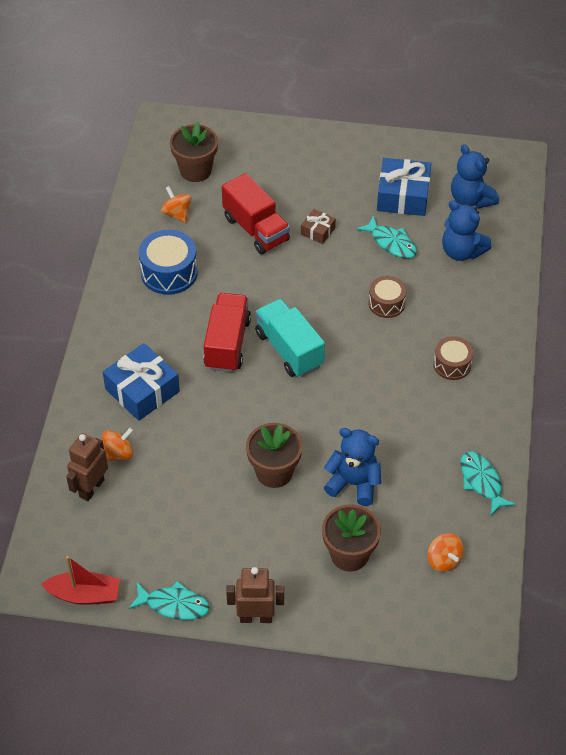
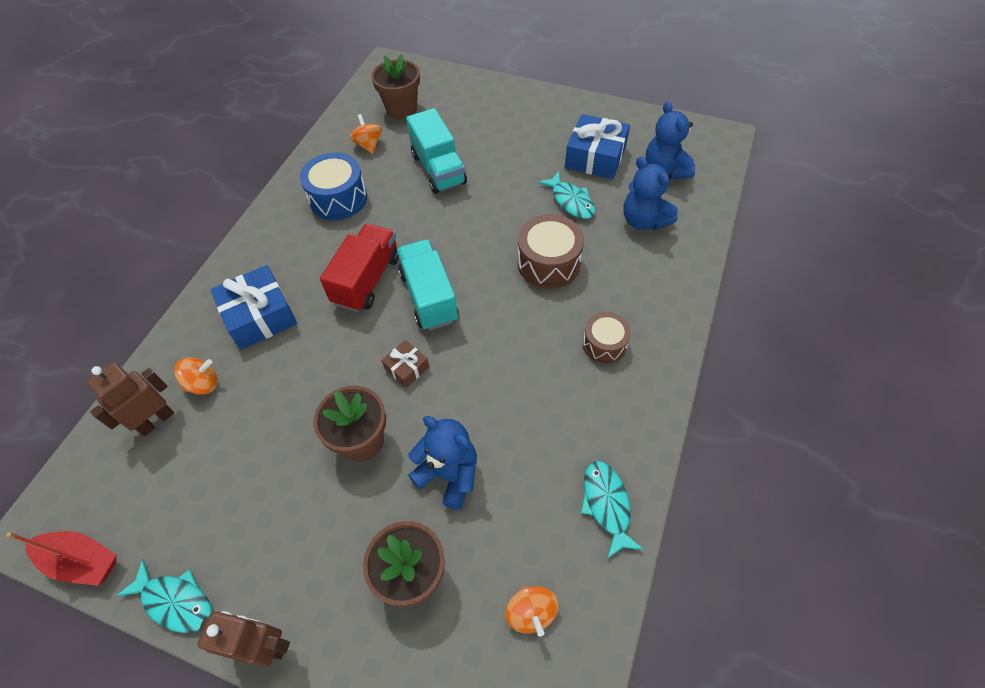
camera: 15 degrees right, 5 degrees up
(256, 229) = (438, 169): red truck -> turquoise truck
(318, 231) = (499, 179): brown gift -> brown gift (407, 368)
(386, 303) = (548, 263): brown drum -> brown drum, size x1.57

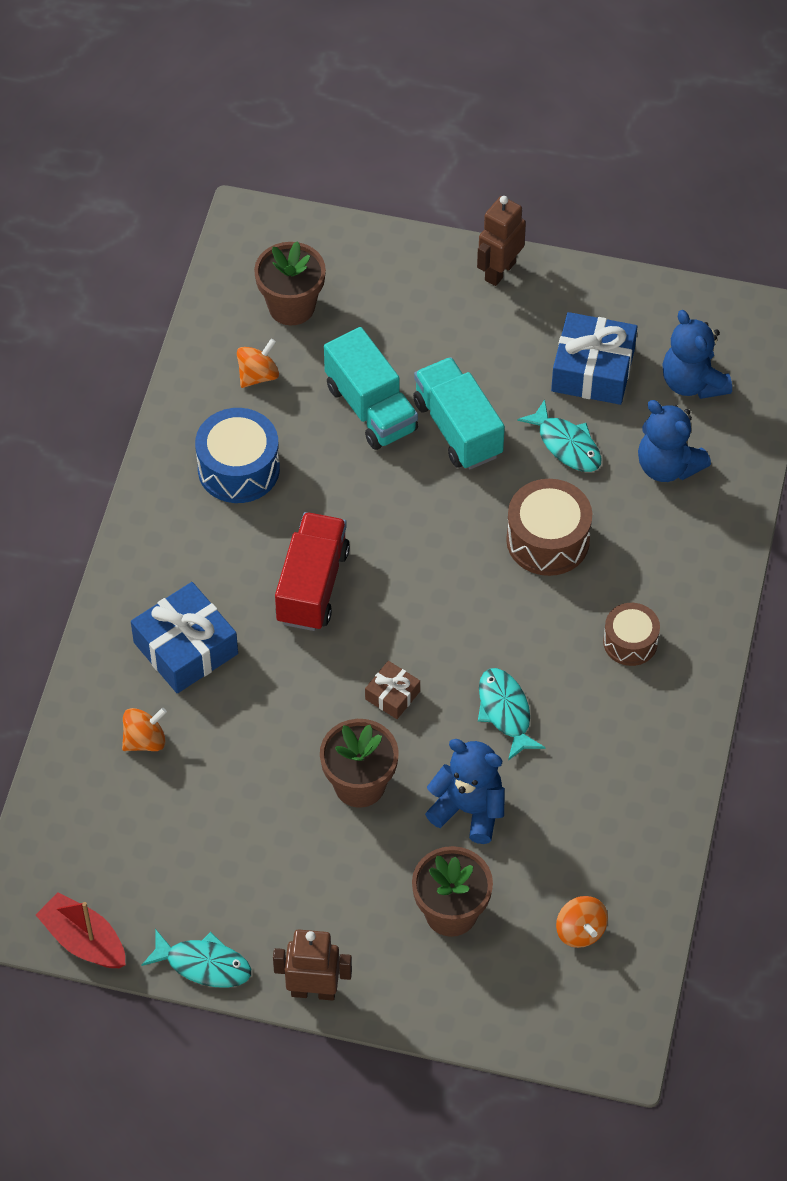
camera: 10 degrees left, 0 degrees up
(82, 561) = (84, 940): red boat -> red boat turned 150 degrees counterclockwise
(156, 420) = (104, 788): brown robot -> brown robot (499, 271)
(368, 145) = (258, 375): orange spinning top -> orange spinning top turned 75 degrees clockwise
(429, 297) = (399, 601): turquoise truck -> turquoise truck (458, 428)
(606, 504) = (648, 821): turquoise fish -> turquoise fish (505, 711)

